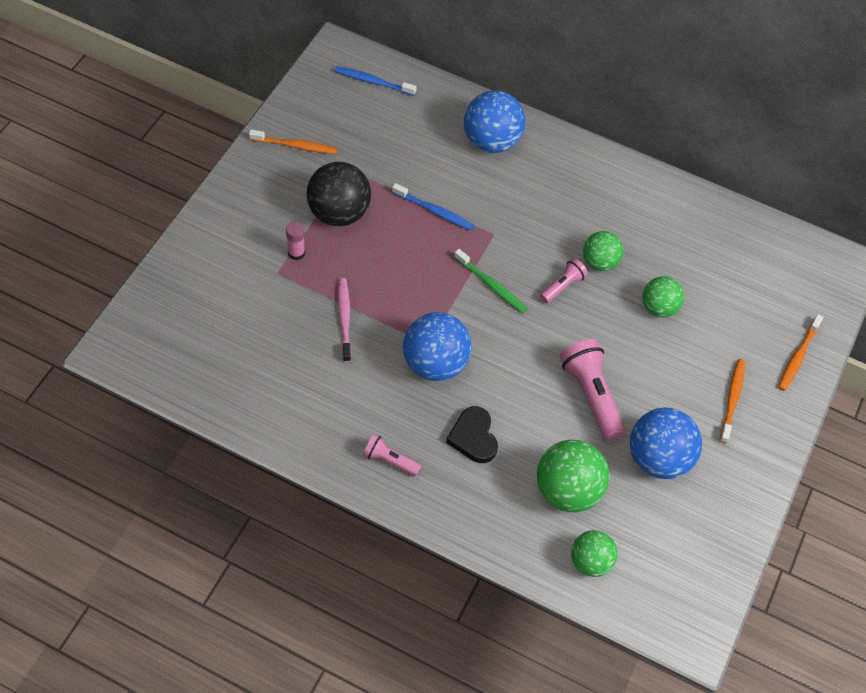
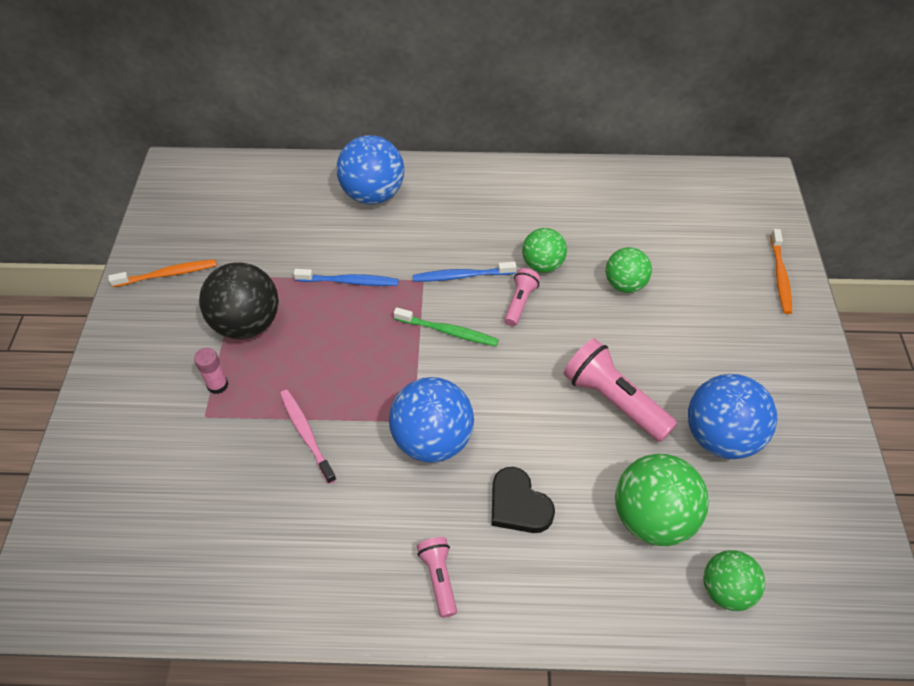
camera: 20 degrees left, 5 degrees down
(373, 81) = (224, 184): blue toothbrush -> blue toothbrush (461, 276)
(390, 460) = (439, 578): pink flashlight -> pink flashlight turned 75 degrees clockwise
(732, 399) = (750, 343): orange toothbrush -> none

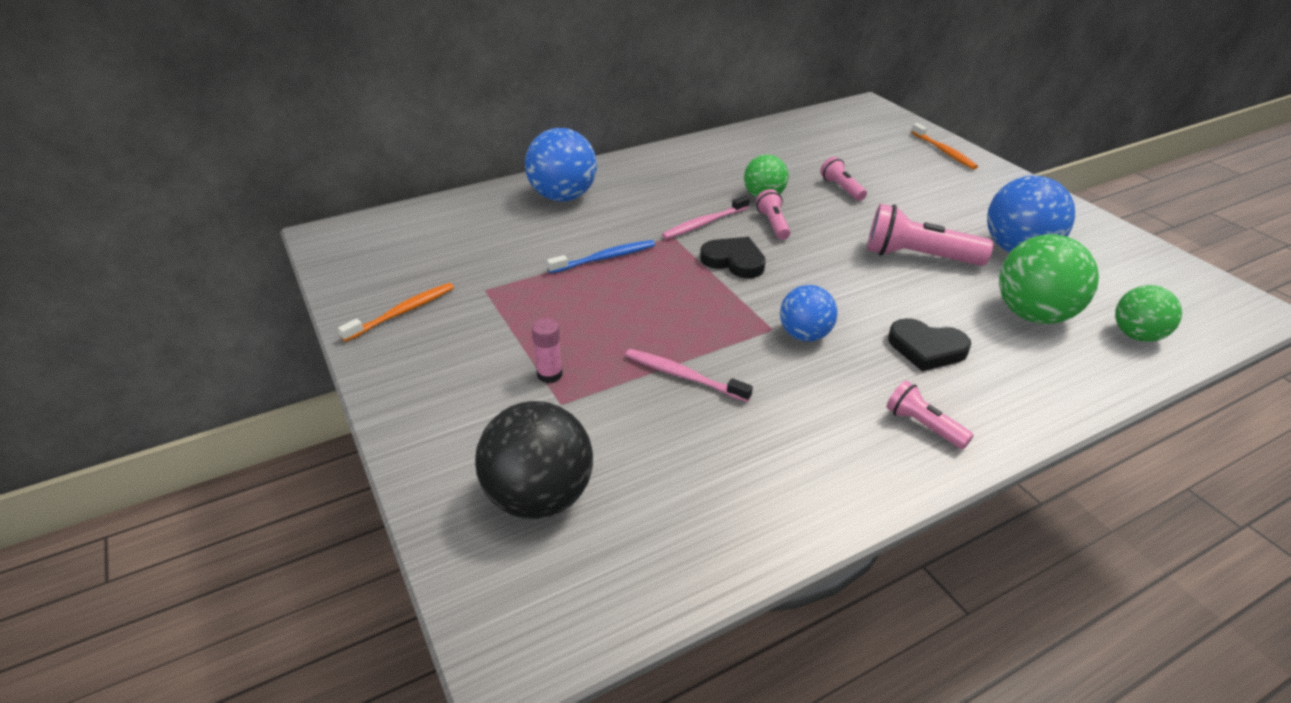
camera: 30 degrees left, 15 degrees down
(247, 323) = (532, 319): black ball -> black ball (539, 497)
(432, 440) = (804, 335): blue ball -> blue ball, size x0.62
(448, 331) = (734, 261): green toothbrush -> black heart
(461, 276) = (704, 223): blue toothbrush -> pink toothbrush
(624, 284) = (841, 188): green ball -> pink flashlight

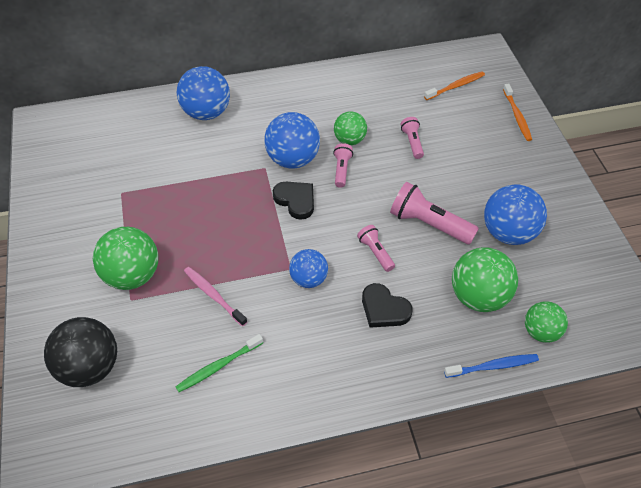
camera: 15 degrees right, 15 degrees up
(402, 312) = (63, 202): orange toothbrush -> orange toothbrush (456, 86)
(549, 374) = (132, 275): pink glue stick -> green ball
(605, 258) = (209, 179): blue toothbrush -> blue toothbrush (493, 366)
(704, 223) = (293, 159): pink toothbrush -> blue ball
(740, 456) = (218, 366): none -> green toothbrush
(923, 426) = (344, 371): pink flashlight -> pink flashlight (375, 252)

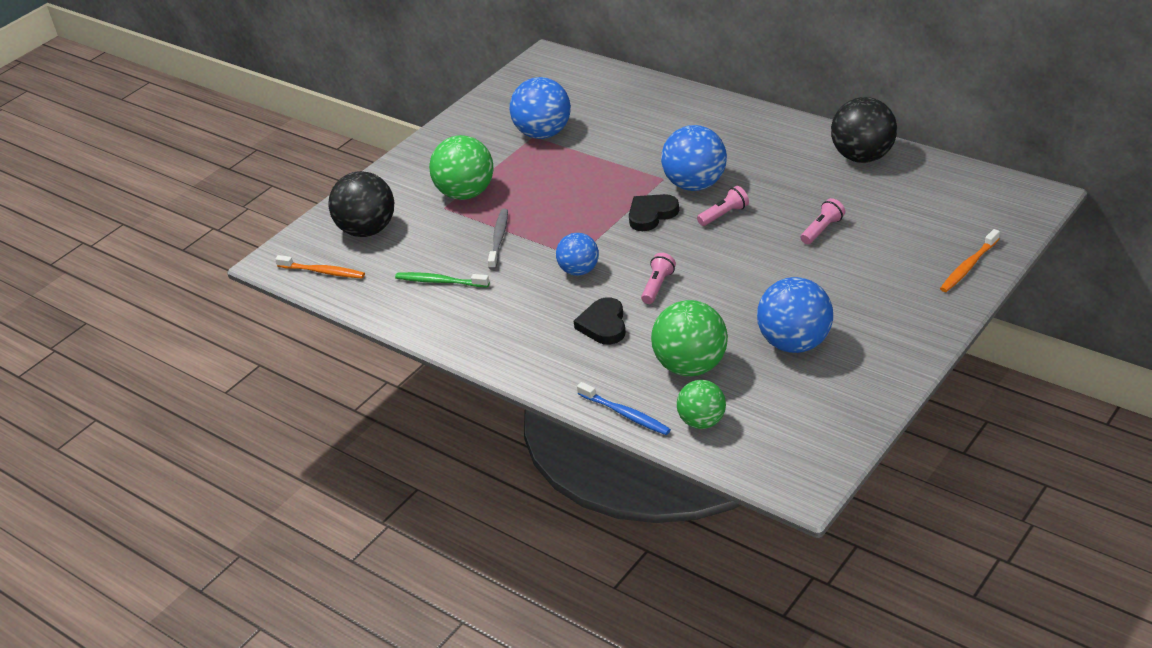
camera: 55 degrees right, 15 degrees down
(206, 112) = (678, 114): blue ball -> blue ball (543, 134)
(213, 295) = (499, 239): pink toothbrush -> grey toothbrush
(296, 200) = (651, 215): black heart -> black heart turned 135 degrees counterclockwise
(349, 140) = (767, 197): green ball -> none
(365, 78) = (863, 157): none -> black ball
(429, 224) = (734, 294): pink flashlight -> none
(456, 86) = (946, 209): orange toothbrush -> orange toothbrush (323, 272)

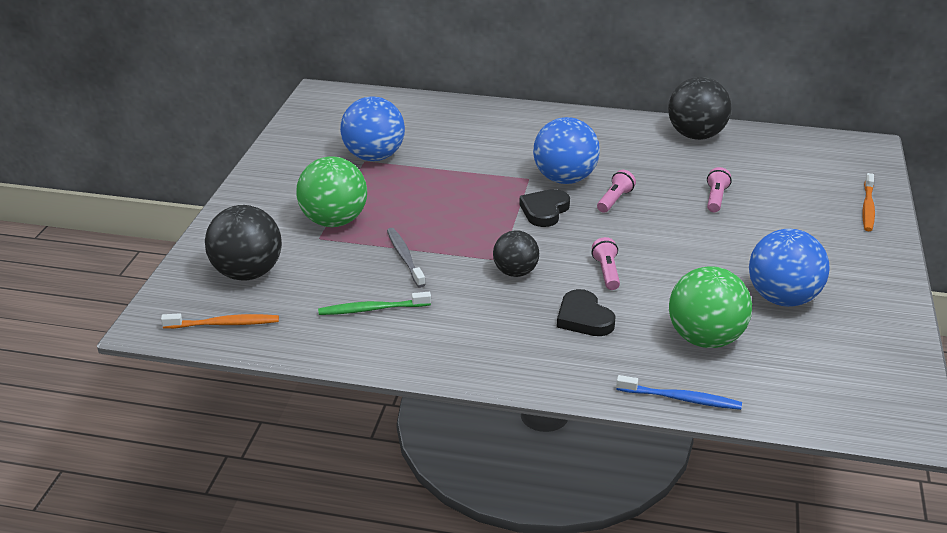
camera: 30 degrees left, 5 degrees down
(579, 271) = (515, 272): blue ball -> black ball
(702, 422) = (763, 389): green ball -> none

